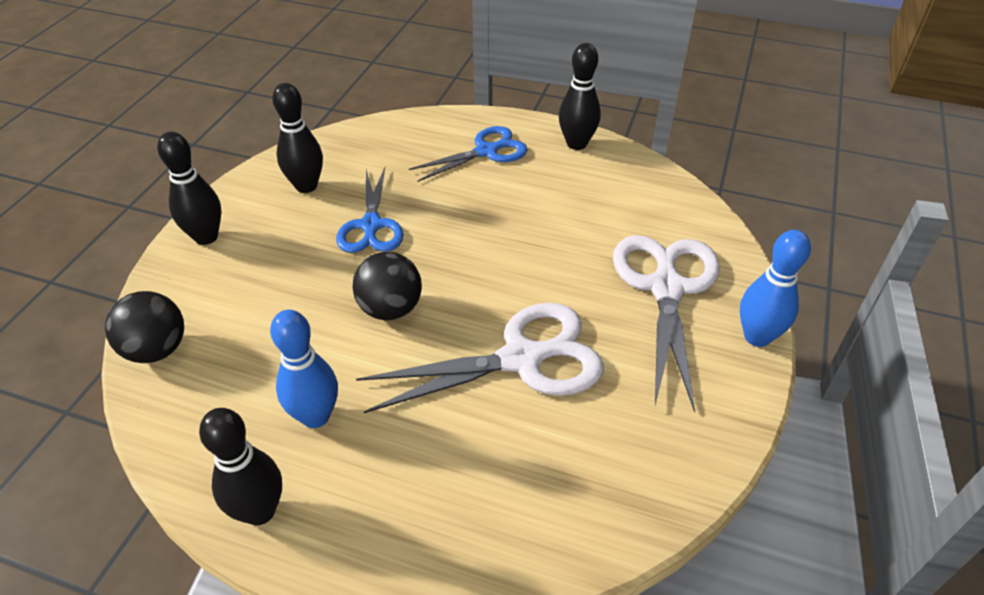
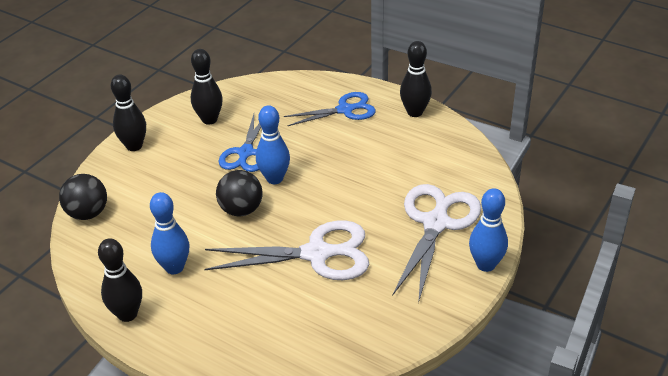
camera: 15 degrees right, 5 degrees down
(423, 256) = (274, 179): none -> blue bowling pin

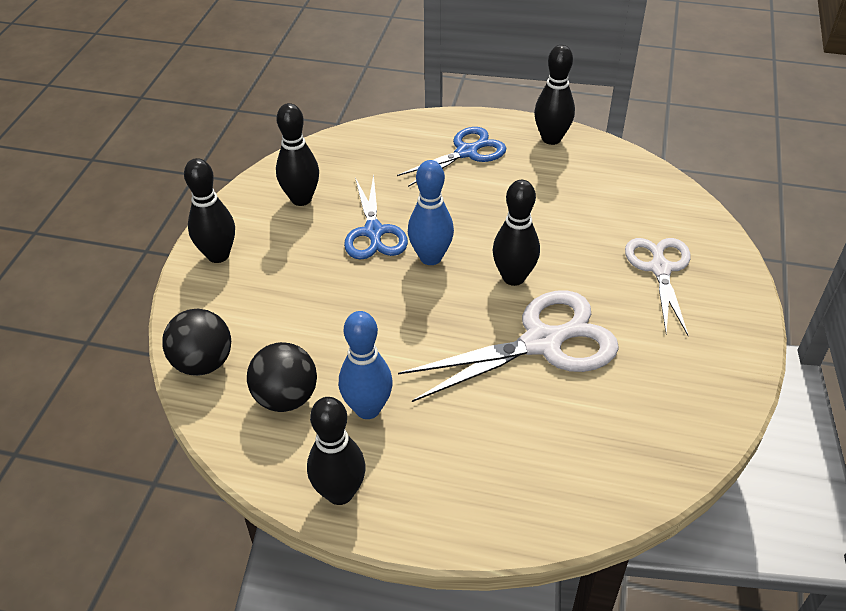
camera: 20 degrees left, 5 degrees up
(241, 210) = (411, 308): black ball -> black ball (286, 398)
(324, 205) = (513, 277): none -> black bowling pin
(436, 223) = (660, 269): white scissors -> white scissors, size x0.66
(486, 265) = (748, 306): blue bowling pin -> none

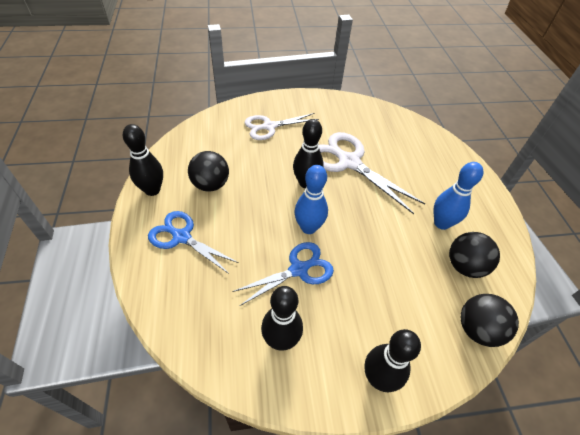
camera: 115 degrees left, 5 degrees up
(340, 493) = (495, 218): black bowling pin -> none
(544, 185) = (210, 185): none -> black ball

